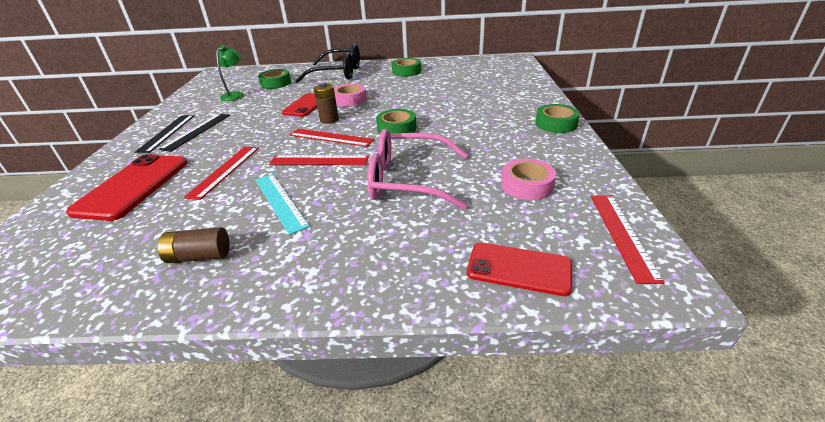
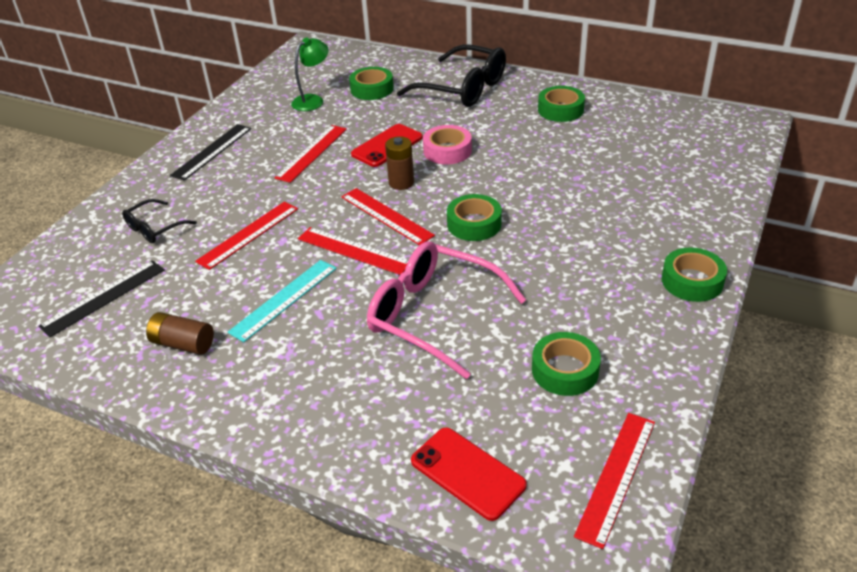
camera: 25 degrees right, 5 degrees up
(133, 186) = (154, 228): red phone -> black glasses
(196, 131) = (244, 158): black ruler -> black ruler (103, 297)
(251, 119) = (311, 153): none -> red ruler
(280, 201) = (284, 299): turquoise ruler -> turquoise ruler turned 45 degrees clockwise
(526, 185) = (565, 370): pink tape -> green tape

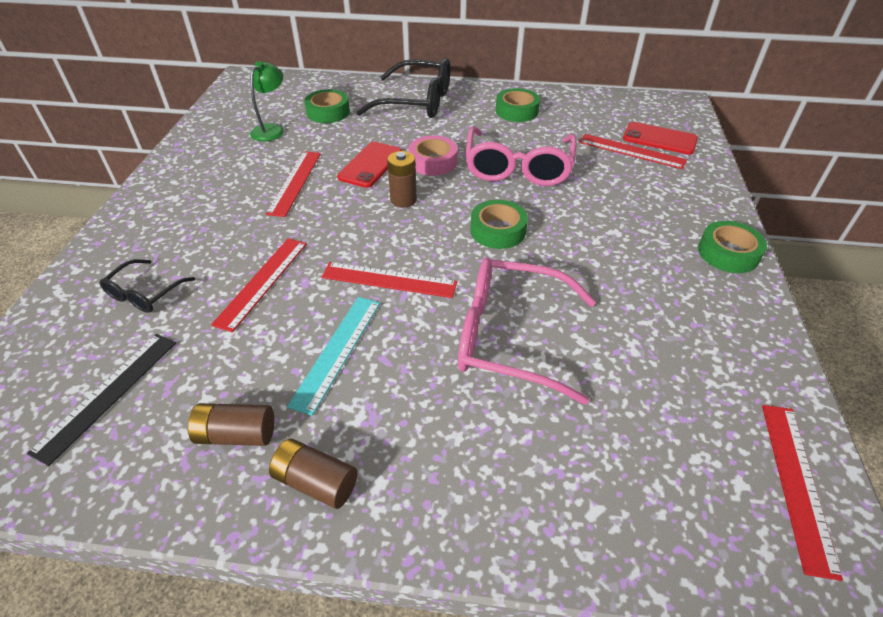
camera: 20 degrees left, 5 degrees up
(212, 151) = (182, 196): black ruler -> none
(226, 388) = (316, 482): none -> brown battery
(386, 216) = (405, 236): red ruler -> red ruler (631, 151)
(467, 473) = (649, 522): red phone -> red phone (659, 139)
(528, 168) = (518, 168): none -> pink glasses
(565, 370) = (674, 371): green tape -> none

